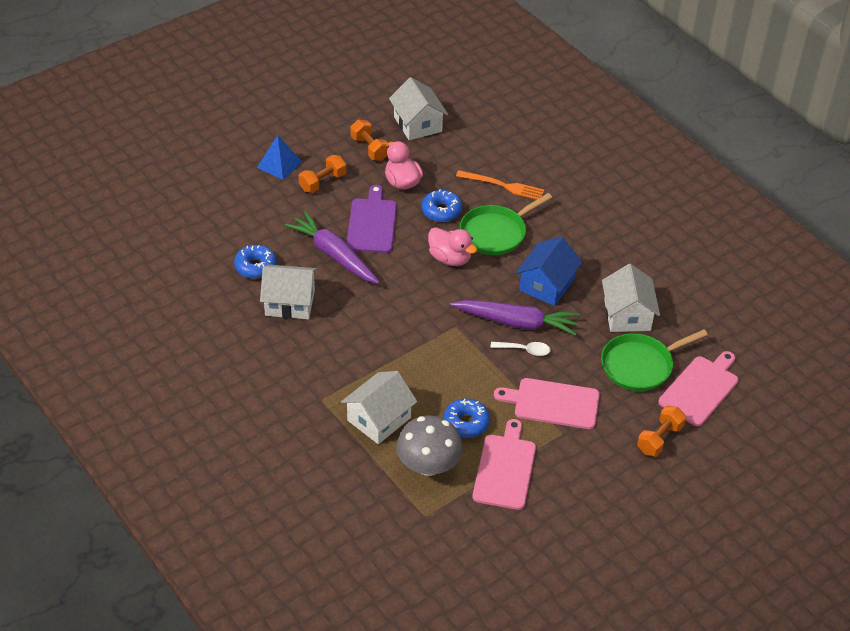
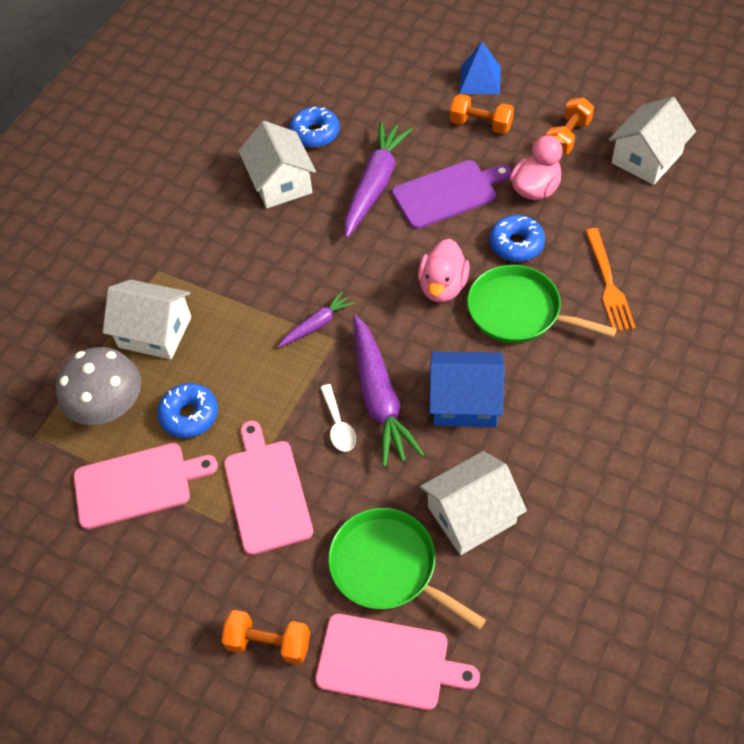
camera: 70 degrees right, 10 degrees up
(436, 331) = (317, 324): none -> purple carrot

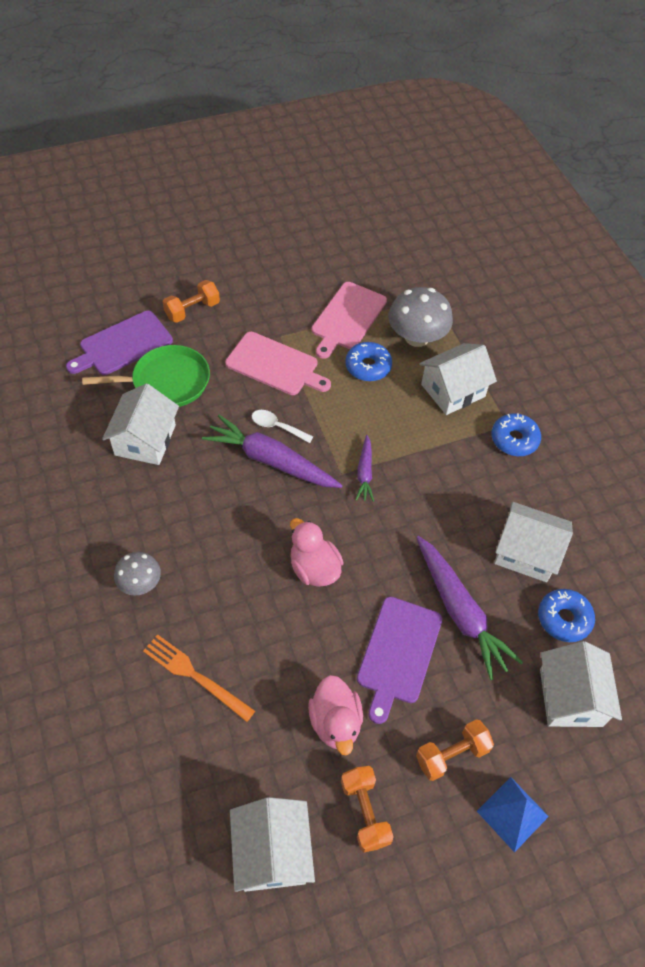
camera: 125 degrees right, 0 degrees up
(371, 99) = (570, 697): none -> white house
(388, 662) = (123, 345): pink cutting board -> purple cutting board
(465, 401) = (214, 500): blue house -> none
(516, 244) = (298, 651): blue donut -> blue donut (514, 439)
(519, 311) = (241, 594): green pan -> none
(593, 381) = (140, 583): none -> grey mushroom

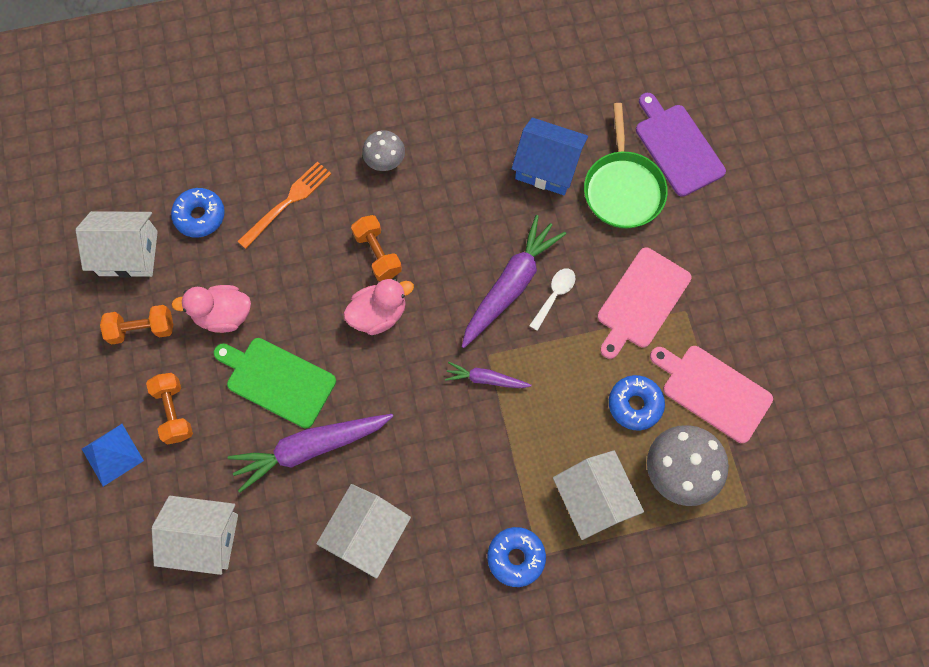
camera: 100 degrees right, 15 degrees up
(145, 440) = (547, 167): white house -> blue house
(192, 310) = (728, 218): orange dumbbell -> orange dumbbell (377, 254)
(398, 653) = (277, 380): purple cutting board -> green cutting board
(564, 619) = (285, 554): blue donut -> blue donut (200, 216)

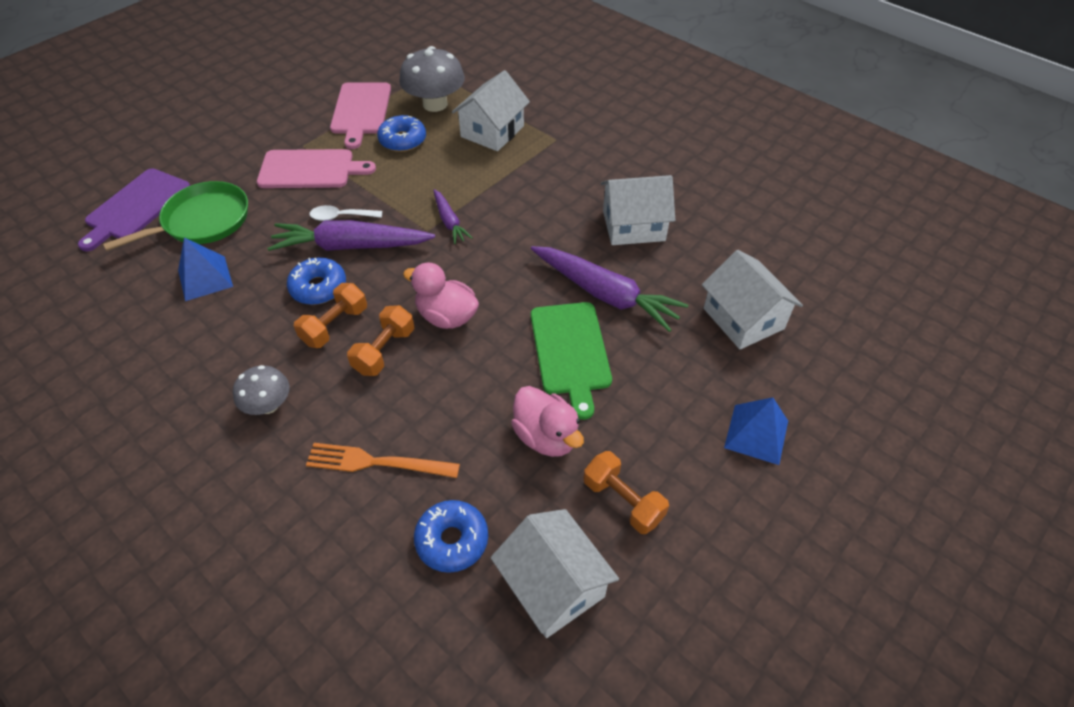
camera: 125 degrees left, 20 degrees down
(174, 412) = (672, 412): orange dumbbell -> orange dumbbell (335, 326)
(516, 557) = (569, 148): blue donut -> blue donut (318, 287)
(547, 167) = (205, 278): blue house -> blue pyramid

